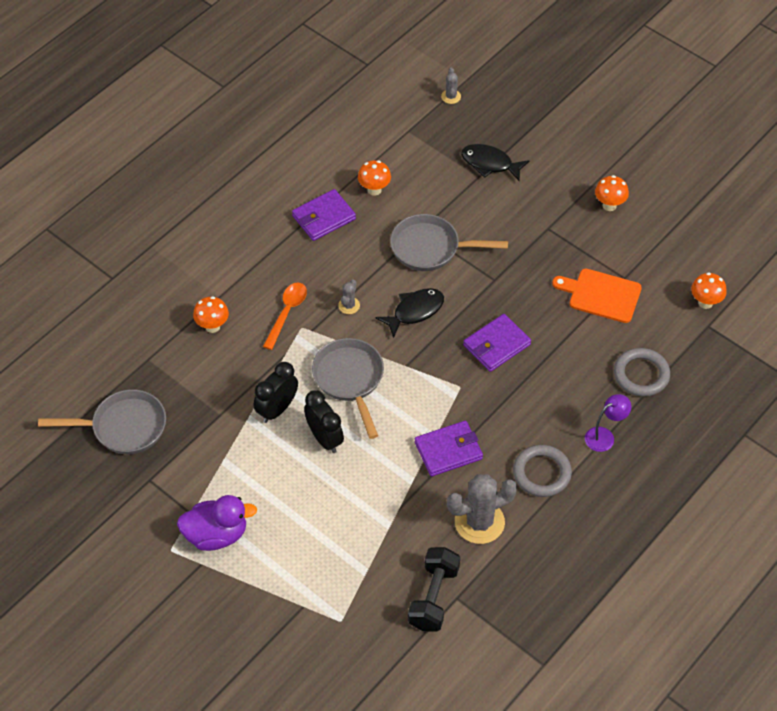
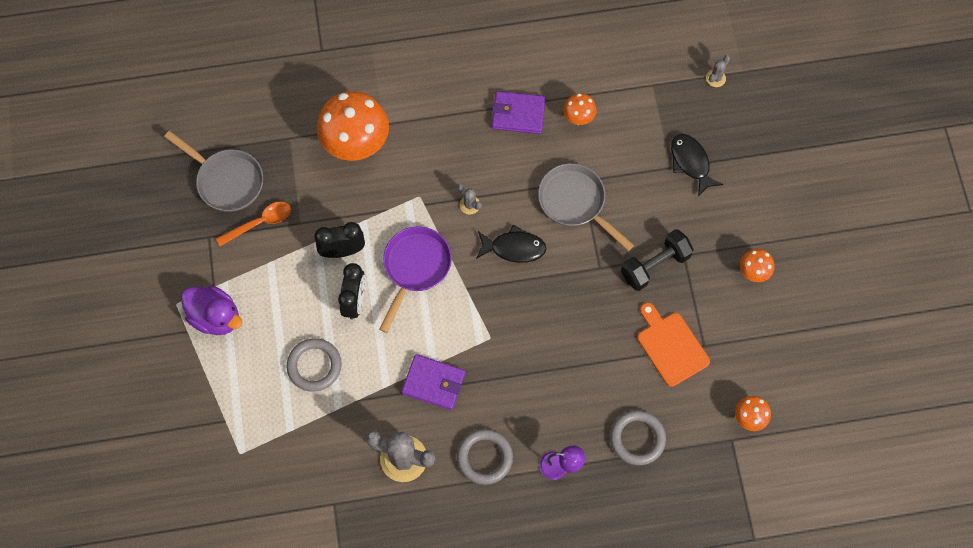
camera: 40 degrees right, 15 degrees up
(212, 326) = (357, 146): orange mushroom -> orange mushroom, size x2.13
(287, 313) = (419, 176): orange spoon -> orange spoon (260, 223)
(338, 509) = (314, 366): none -> grey ring
(349, 305) = (470, 205): grey cactus -> grey cactus turned 75 degrees clockwise
(350, 380) = (415, 268): grey pan -> purple pan
(433, 597) = (318, 490): black dumbbell -> black dumbbell (655, 265)
(496, 345) = (549, 325): purple wallet -> none

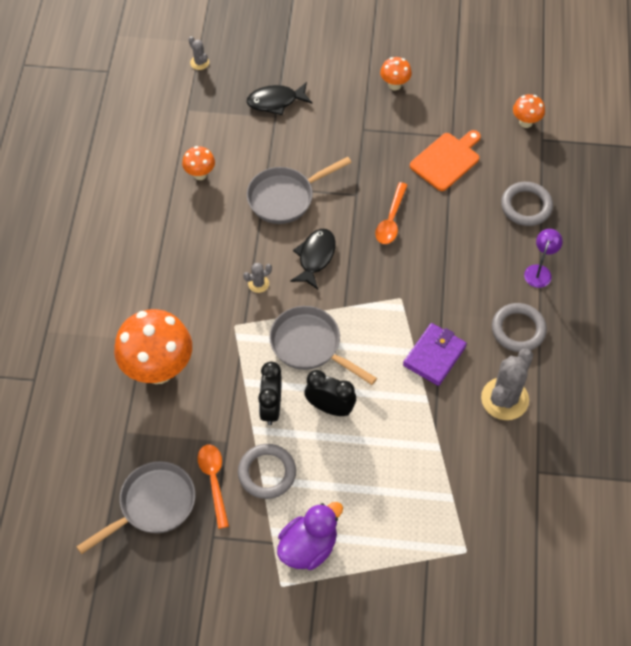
camera: 75 degrees left, 10 degrees down
(314, 366) = (389, 460): grey ring -> grey ring (267, 473)
(415, 268) = (310, 345): purple pan -> grey pan
(518, 114) = (177, 221): purple wallet -> none
(579, 308) = (391, 220): none -> orange spoon
(655, 265) = (366, 152): black dumbbell -> none
(671, 346) = (446, 160): orange cutting board -> orange cutting board turned 150 degrees clockwise

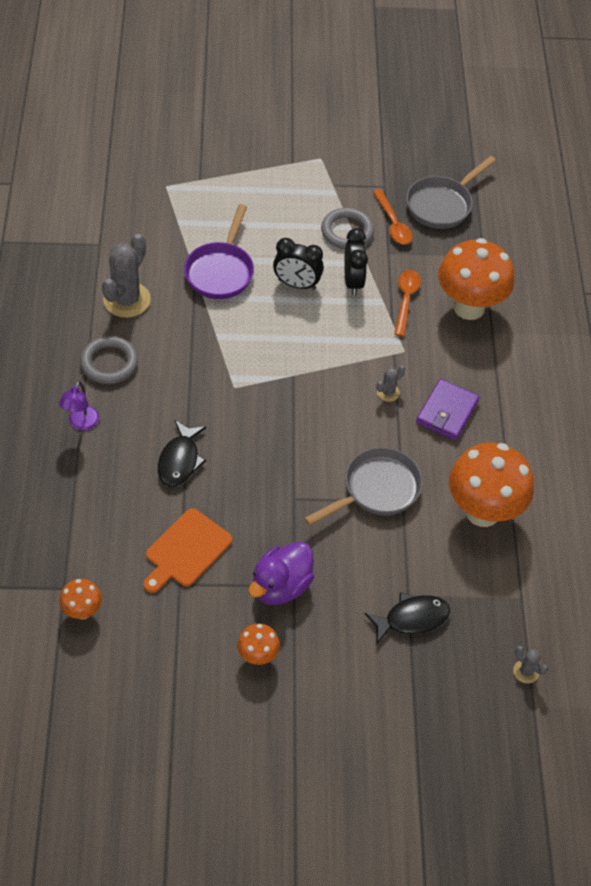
camera: 170 degrees right, 5 degrees down
(200, 174) = (482, 511): orange mushroom -> orange mushroom, size x2.13
(308, 547) = (302, 183): purple duck -> purple duck (281, 586)
(310, 345) = (324, 336): grey pan -> none
(315, 257) = (331, 424): black fish -> black fish (180, 460)
(391, 220) = (250, 471): orange spoon -> orange spoon (406, 300)
(408, 428) = (220, 271): none -> purple pan
(434, 356) = (197, 334): purple wallet -> purple wallet (447, 412)
(526, 206) = (91, 497): grey ring -> none

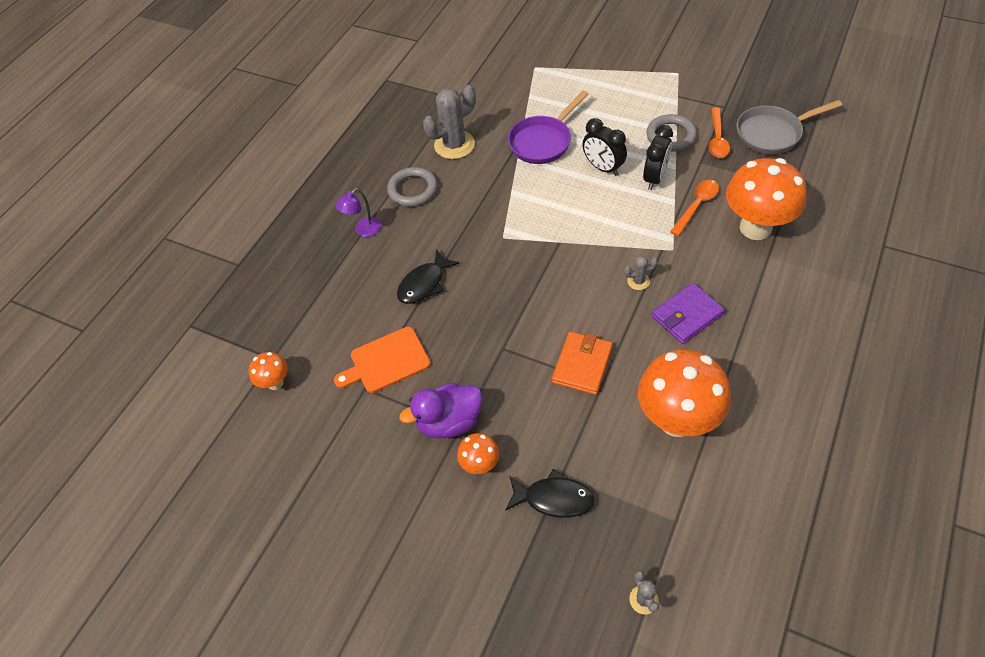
camera: 35 degrees right, 0 degrees up
(258, 656) = (394, 478): orange mushroom -> orange mushroom (480, 465)
(376, 490) = (582, 365): grey pan -> orange wallet

